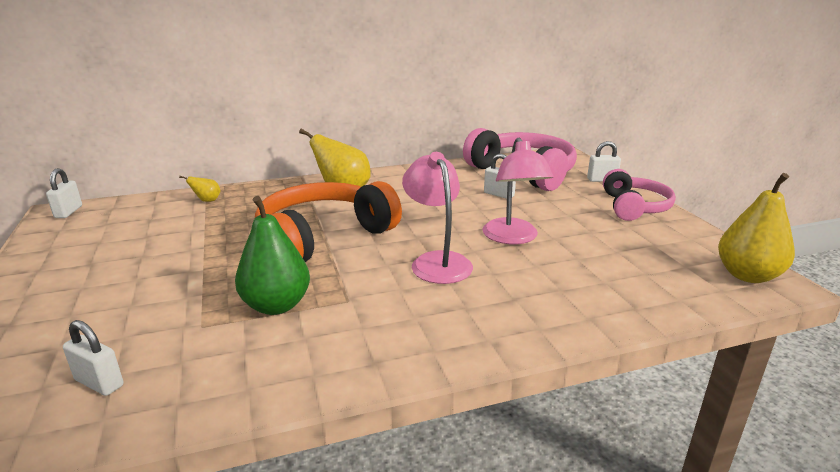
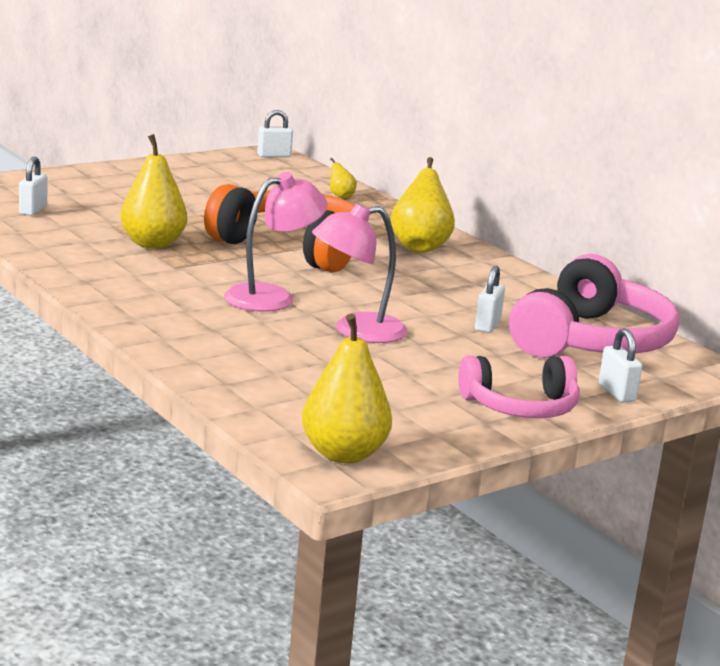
camera: 70 degrees right, 5 degrees down
(276, 305) = (153, 244): green pear -> yellow pear

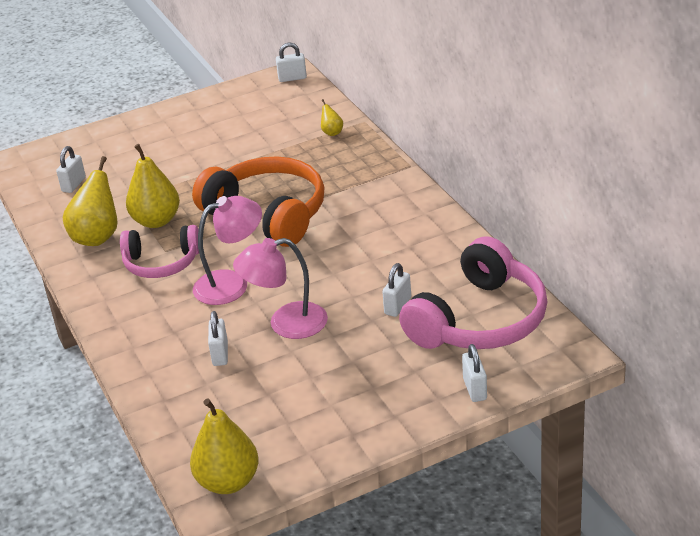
camera: 15 degrees right, 15 degrees up
(283, 350) = (220, 354): none -> white padlock
(419, 247) = (376, 200): yellow pear -> yellow pear (97, 237)
(521, 407) = (387, 413): pink headphones -> pink headphones (161, 263)

